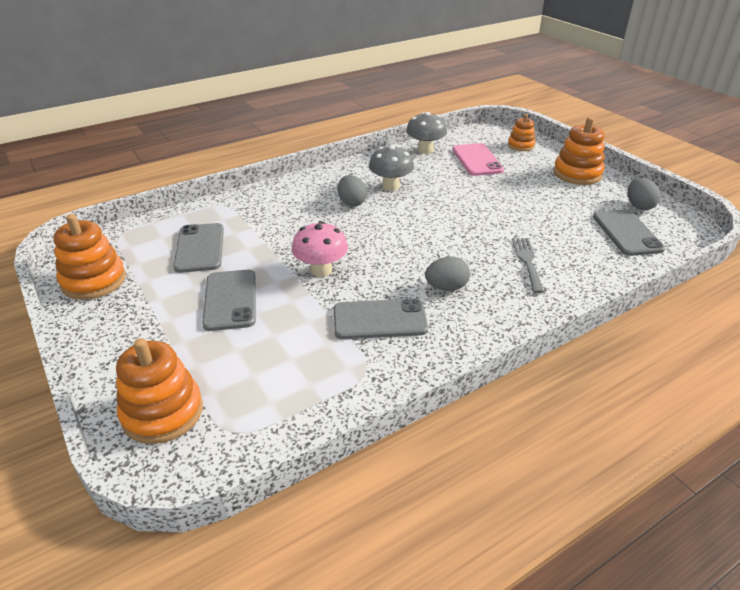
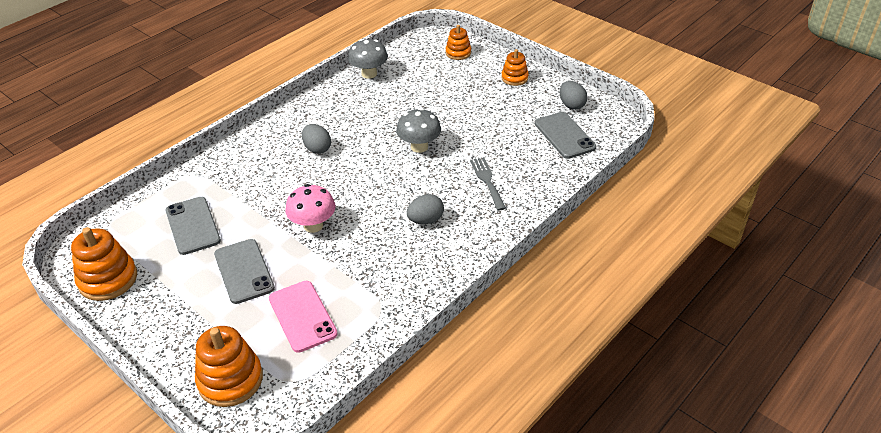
camera: 15 degrees left, 5 degrees up
(380, 319) = (379, 262): grey phone -> none
(390, 186) = (348, 123): grey mushroom -> grey mushroom (419, 147)
(477, 160) = (421, 78): pink phone -> pink phone (302, 316)
(577, 174) = (514, 78): orange stacking toy -> orange stacking toy, size x0.61

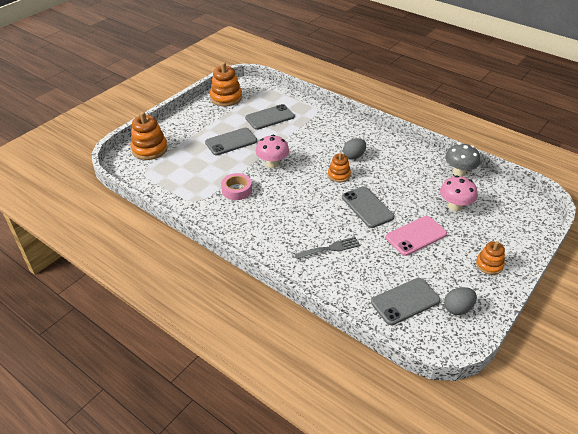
camera: 85 degrees right, 0 degrees up
(302, 316) = (193, 169): pink phone -> pink phone (416, 236)
(365, 264) = (236, 190): none -> pink tape
(419, 147) = (367, 207): grey mushroom -> grey phone
(426, 85) = (455, 206): none -> pink mushroom
(426, 220) = (281, 216): grey egg -> none
(458, 53) = (516, 224): orange stacking toy -> orange stacking toy (339, 175)

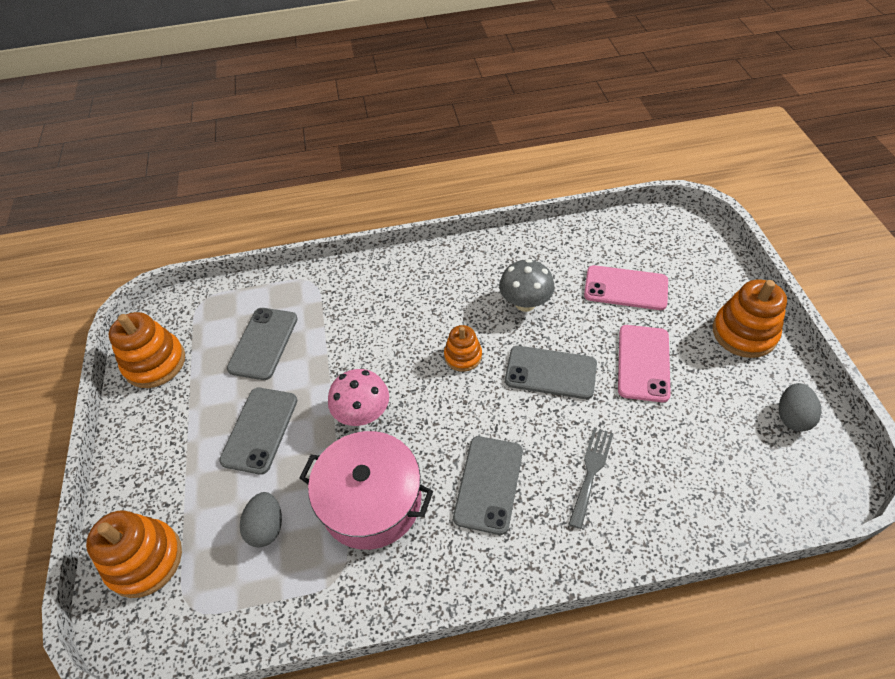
camera: 45 degrees left, 10 degrees up
(236, 190) = (371, 501): pink tape -> pink pot
(354, 156) = (444, 313): grey egg -> grey egg (266, 527)
(405, 301) = (745, 461): grey phone -> grey phone (489, 484)
(455, 206) = (625, 288): pink mushroom -> pink phone
(459, 172) = (573, 240): grey mushroom -> grey mushroom (525, 303)
(489, 265) = (744, 333): orange stacking toy -> orange stacking toy, size x1.64

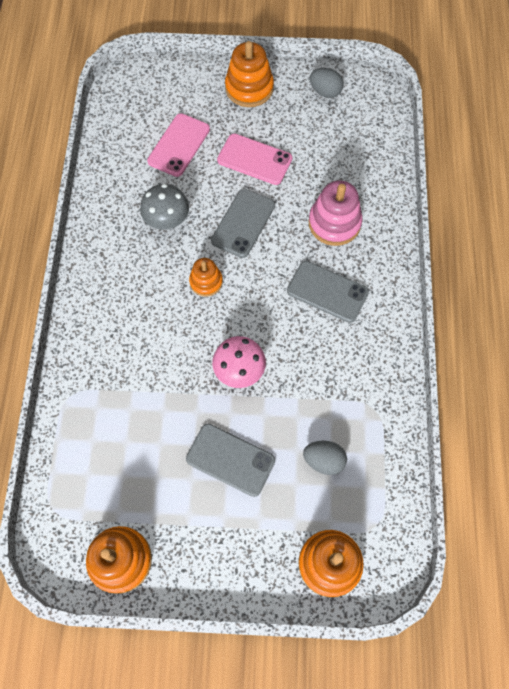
camera: 80 degrees left, 15 degrees up
(263, 343) = (133, 449): grey phone -> none
(371, 501) = (320, 377): pink pot -> none
(591, 471) = (334, 223): grey fork -> pink stacking toy

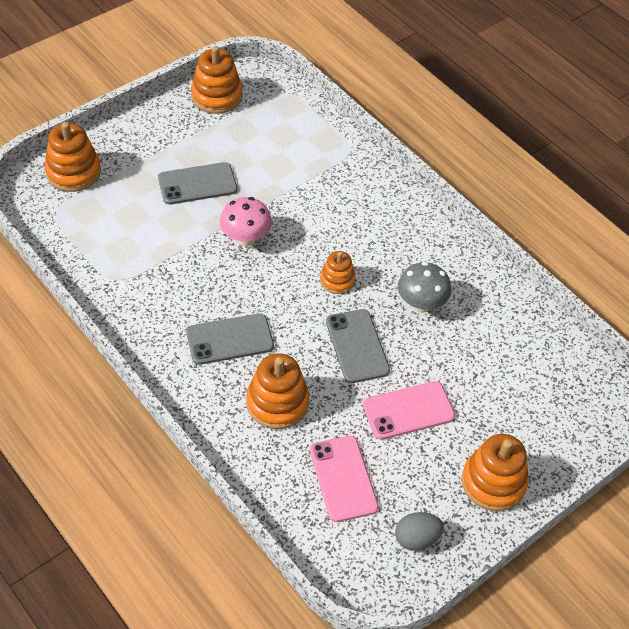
camera: 135 degrees right, 15 degrees down
(179, 145) = (488, 374): pink phone -> pink phone (343, 478)
(323, 460) = (127, 224): grey egg -> none
(334, 223) = (277, 403): pink stacking toy -> orange stacking toy

